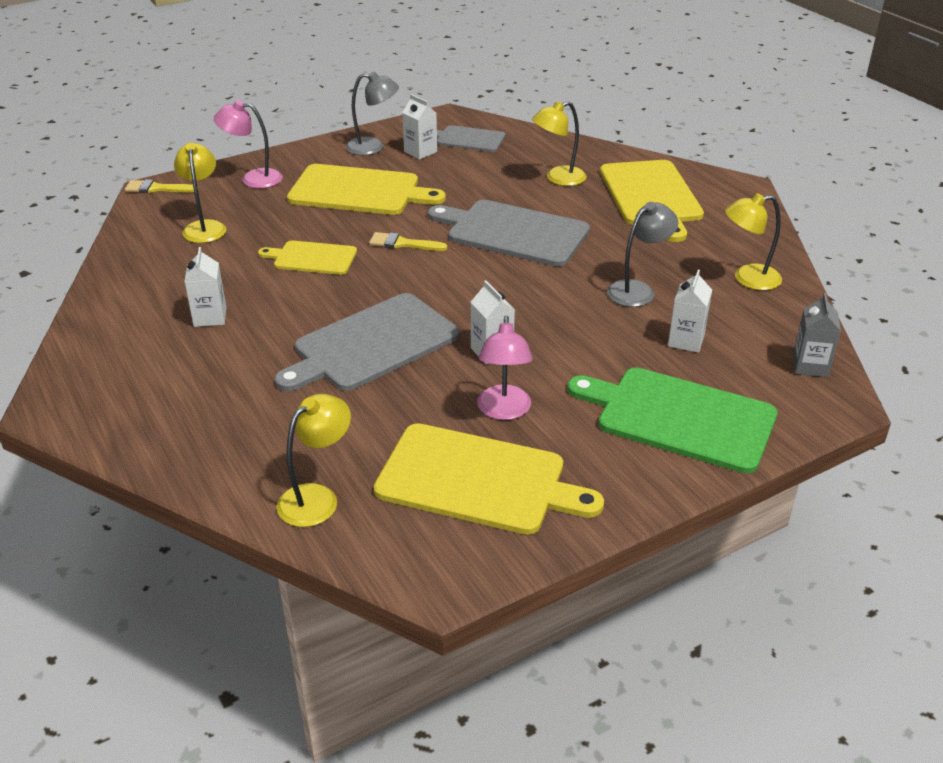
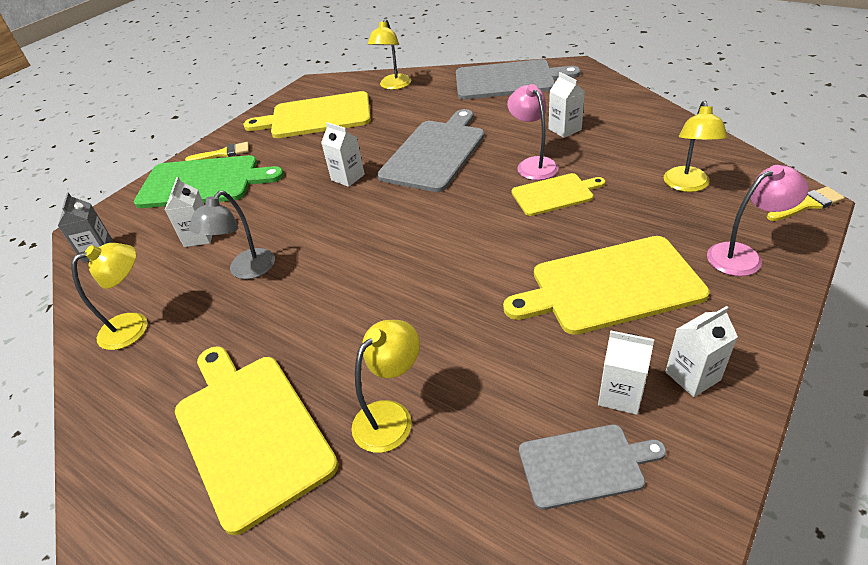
camera: 160 degrees right, 5 degrees up
(205, 227) = (687, 185): yellow lamp -> yellow lamp turned 45 degrees clockwise
(373, 147) = (692, 376): grey lamp -> white carton
(403, 244) = (493, 238): yellow brush -> yellow brush (223, 153)
(504, 411) = (319, 148): pink lamp -> pink lamp (533, 164)
(513, 232) = (396, 294): grey cutting board -> grey cutting board (508, 80)

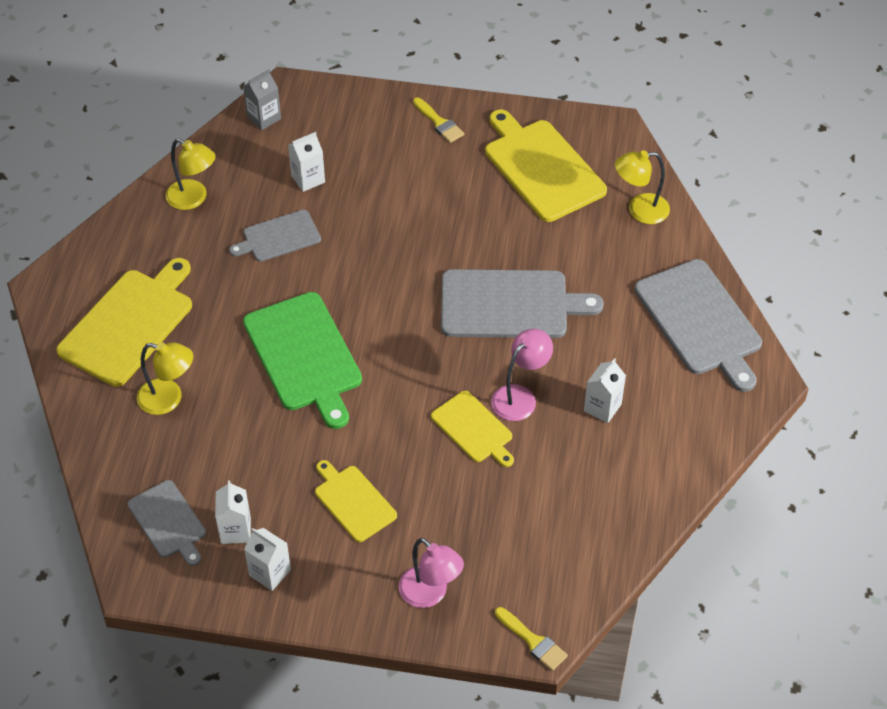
camera: 60 degrees right, 10 degrees up
(203, 182) = (386, 135): green cutting board -> green cutting board (304, 356)
(246, 271) = (279, 237): grey lamp -> grey cutting board
(348, 177) = (438, 248): white carton -> none
(610, 286) = (353, 501): yellow cutting board -> yellow cutting board, size x0.57
(687, 185) = (530, 537): yellow lamp -> none

